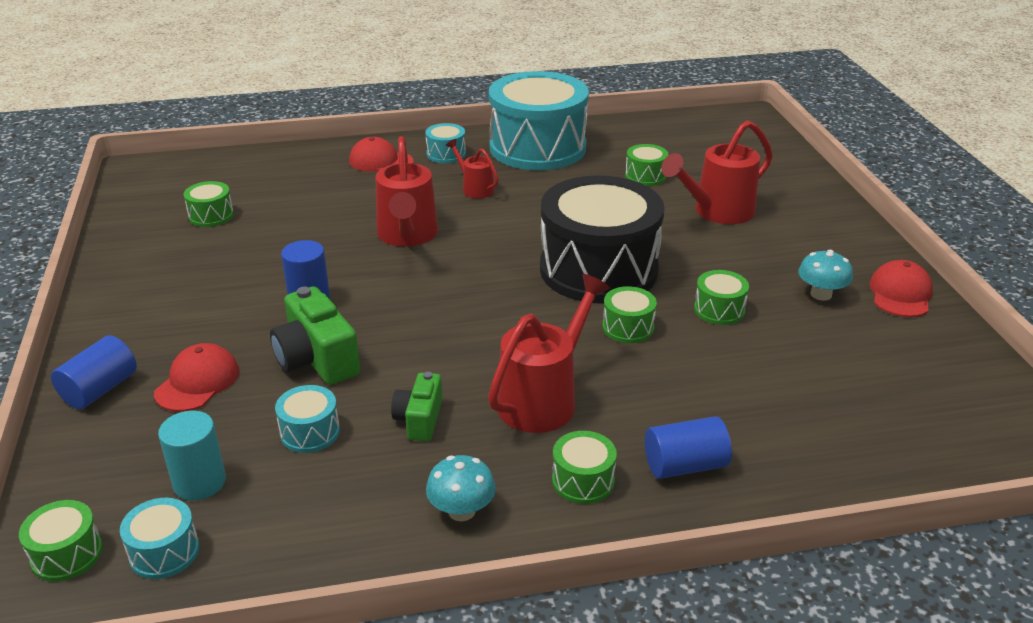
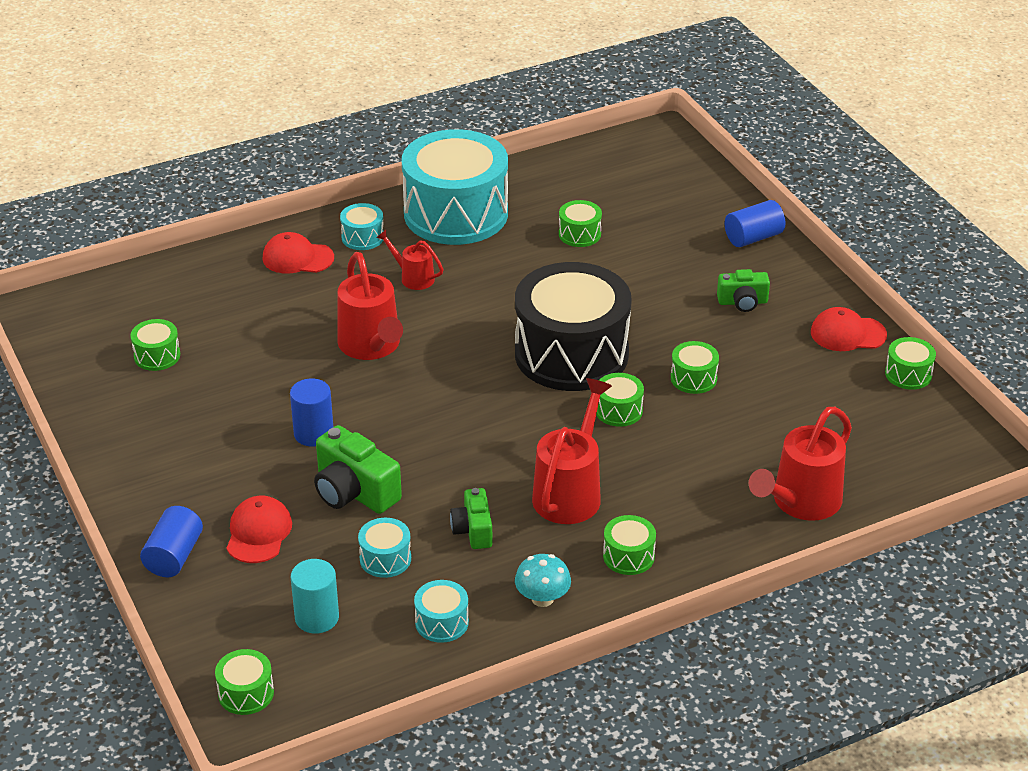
camera: 15 degrees left, 5 degrees up
(164, 552) = (323, 676): turquoise drum -> turquoise drum (441, 622)
(685, 466) = (705, 528): blue cylinder -> blue cylinder (753, 237)
(716, 212) = (662, 268): red watering can -> red watering can (800, 503)
(791, 250) = (742, 302): none -> green camera
(821, 294) = (779, 346): turquoise mushroom -> none
(900, 294) = (847, 333): red cap -> red cap turned 90 degrees counterclockwise
(965, 342) = (908, 374): none -> green drum

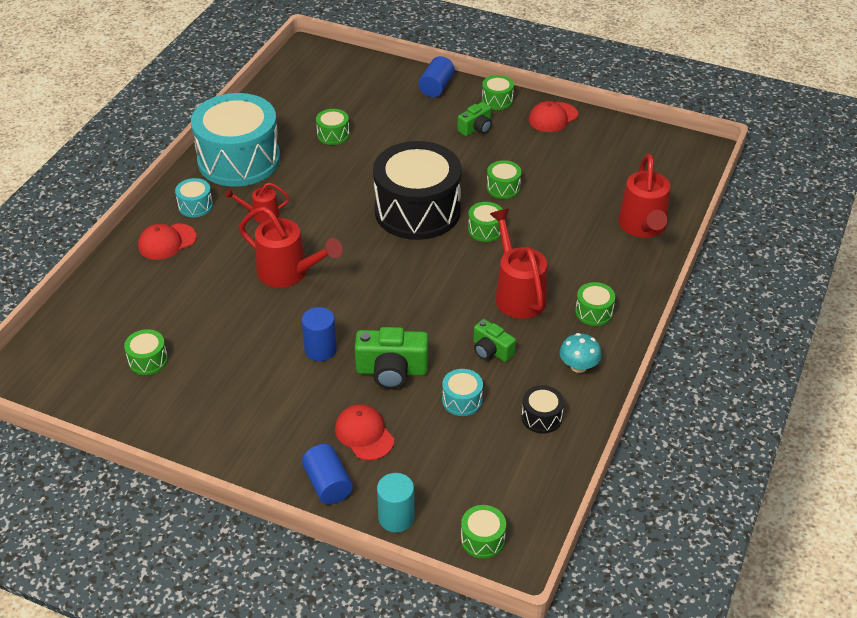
camera: 40 degrees left, 5 degrees up
(317, 618) = (466, 463): turquoise cylinder -> turquoise cylinder (396, 518)
(441, 622) = (541, 417): turquoise drum -> black drum
(908, 374) = (610, 124): green drum -> green drum (497, 100)

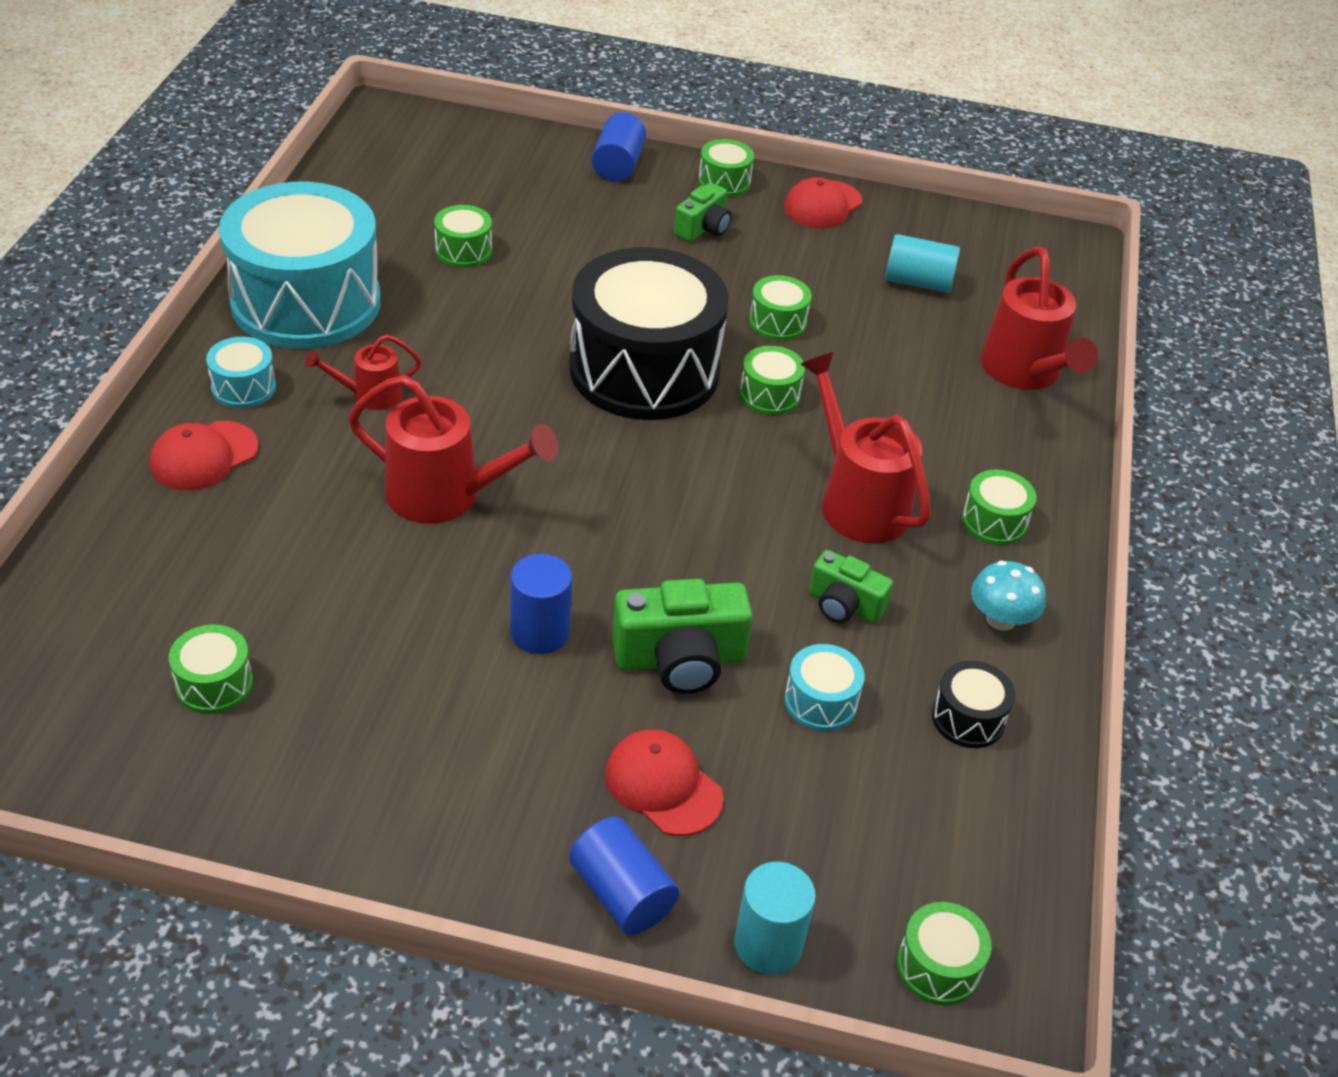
camera: 15 degrees left, 0 degrees up
(596, 168) = (918, 282): none -> turquoise cylinder

